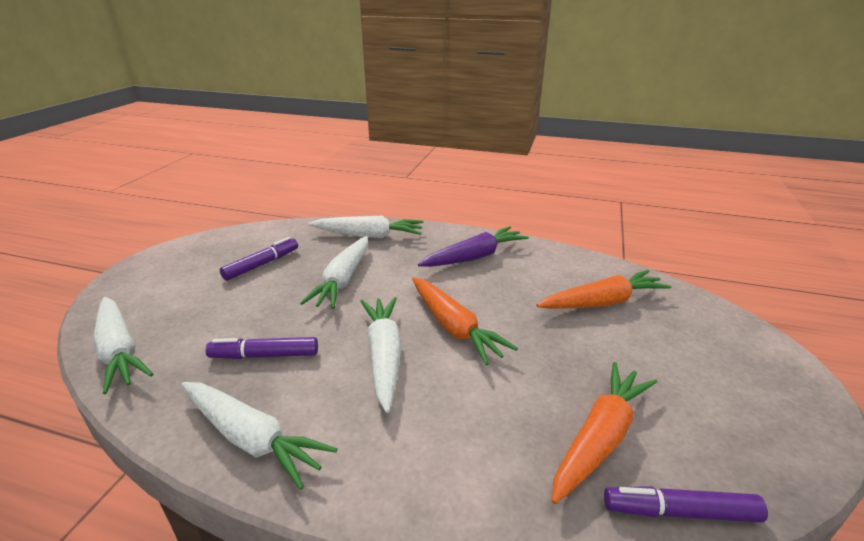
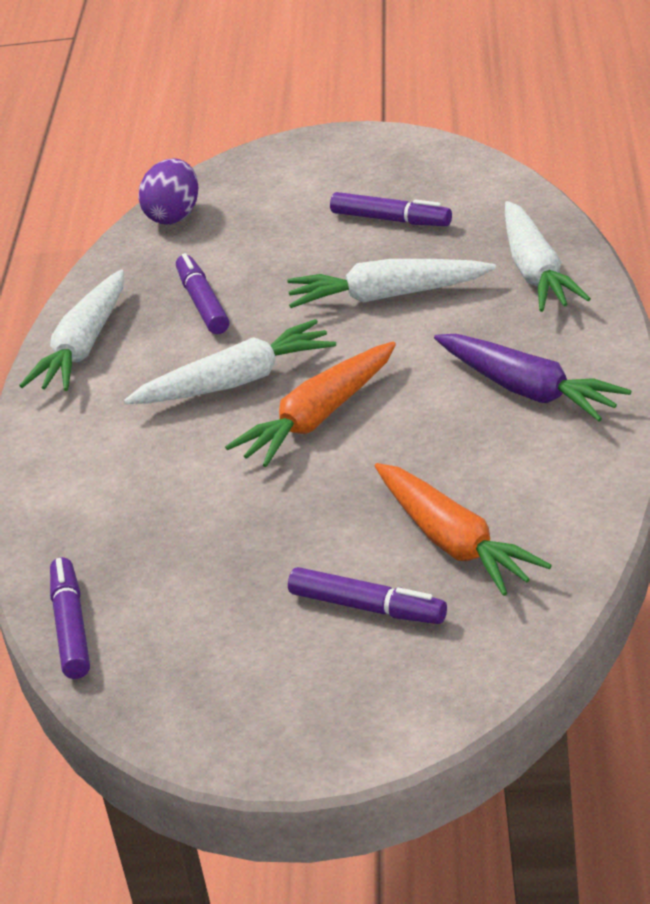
camera: 80 degrees right, 5 degrees up
(119, 350) = (174, 216): white carrot -> purple egg
(600, 438) = (156, 565): orange carrot -> none
(660, 342) = (367, 607): none -> purple marker

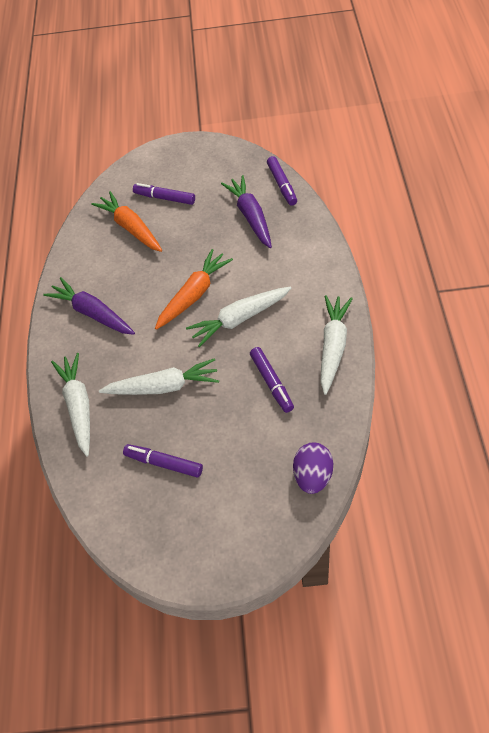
camera: 175 degrees right, 20 degrees up
(167, 557) = (251, 217): none -> purple carrot

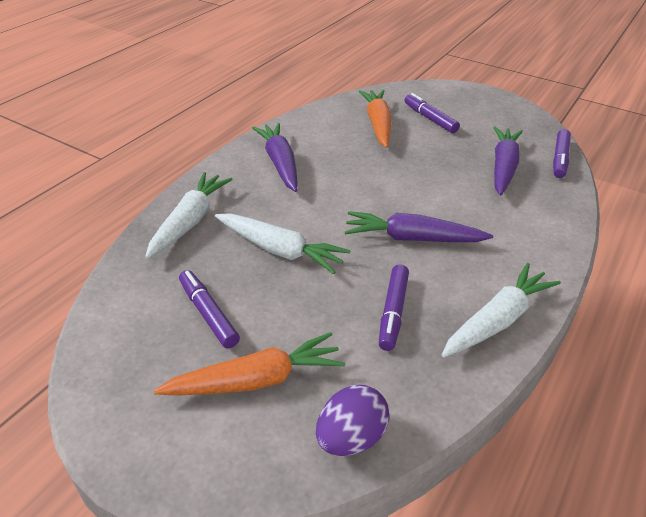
camera: 30 degrees right, 15 degrees down
(193, 295) = (385, 196): orange carrot -> orange carrot (255, 380)
(240, 319) = (413, 238): white carrot -> purple carrot

